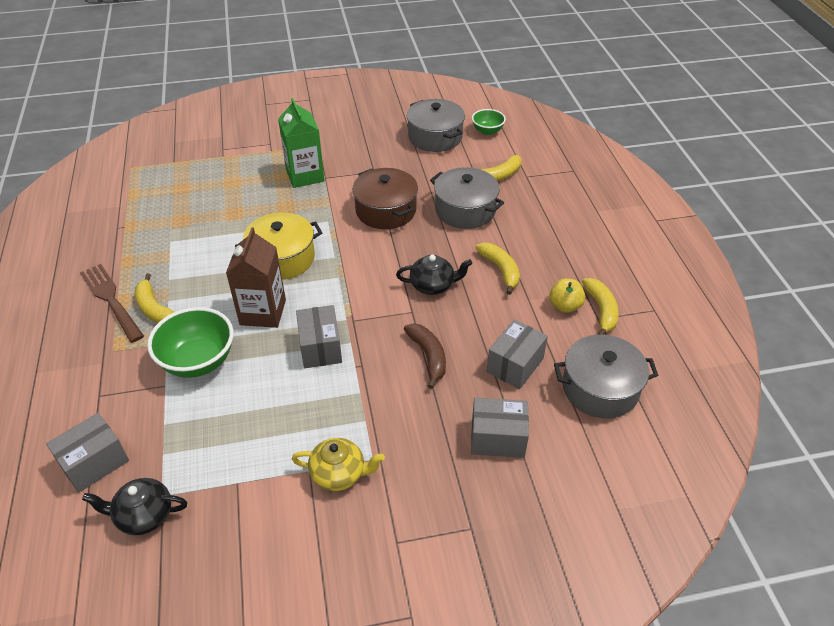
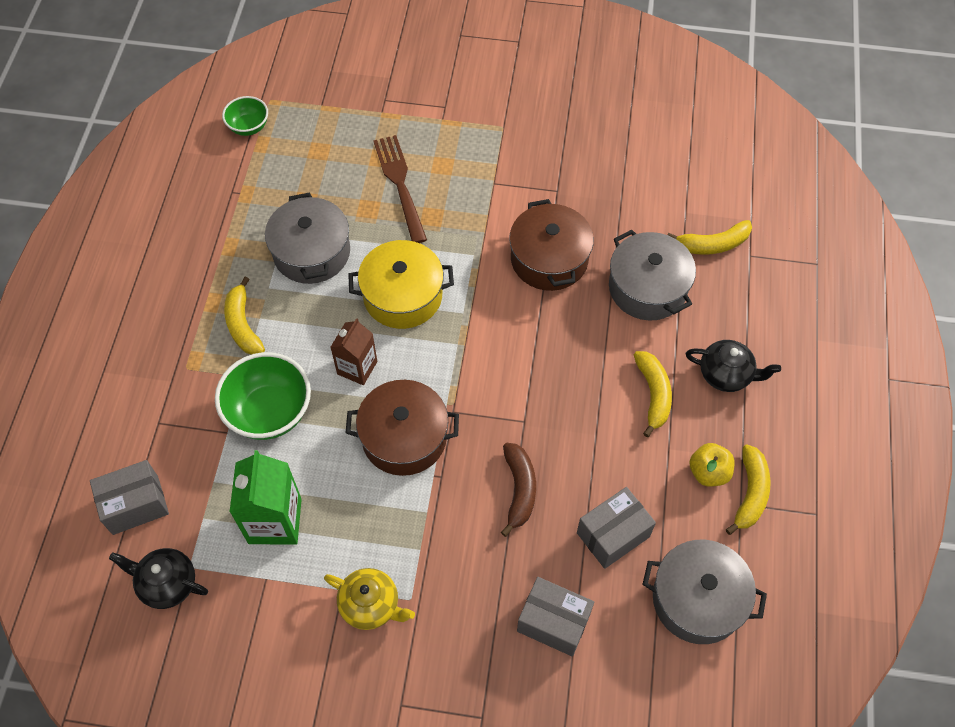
camera: 20 degrees right, 15 degrees up
(111, 300) = (200, 298): brown fork -> brown fork (400, 185)
(263, 312) = (357, 368): brown carton -> brown carton, size x0.66
(305, 175) = (470, 173): green carton -> green carton (275, 521)
(320, 348) = (404, 437): grey box -> brown pot
(433, 285) = (563, 391): black teapot -> black teapot (726, 374)
(435, 137) = (657, 154): grey pot -> grey pot (311, 252)
(487, 131) = (731, 162): green bowl -> green bowl (249, 127)

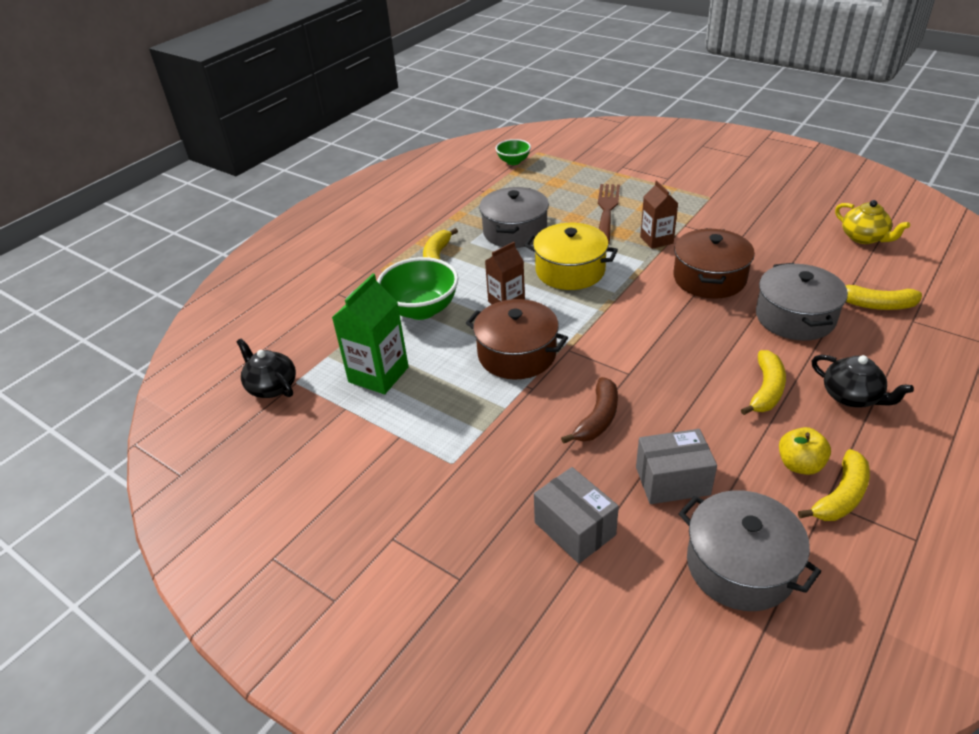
camera: 30 degrees right, 20 degrees down
(135, 505) = (287, 334): grey box -> none
(371, 605) = (416, 455): yellow teapot -> yellow teapot (864, 238)
(473, 217) = (656, 240): none -> brown carton

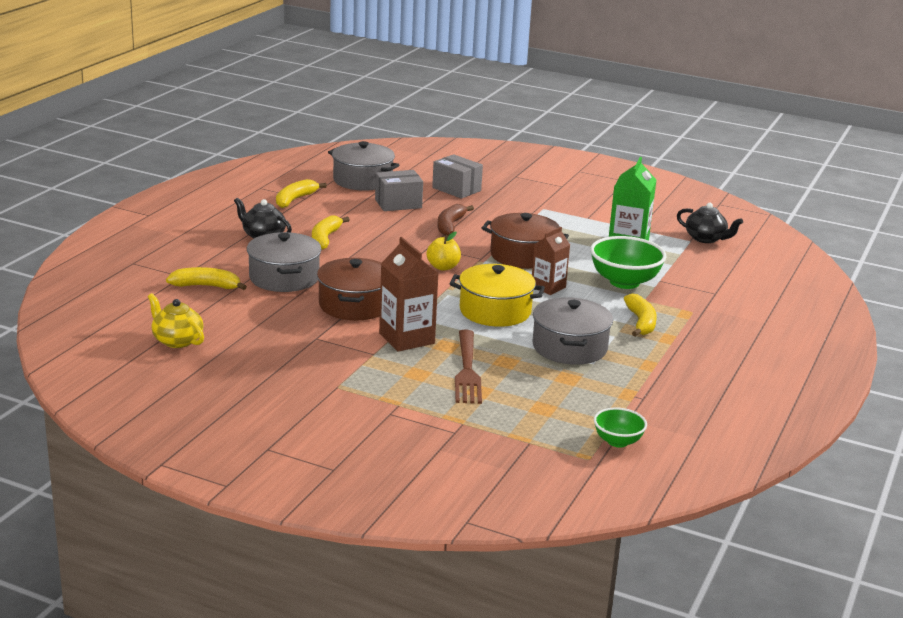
camera: 165 degrees right, 15 degrees down
(656, 240) = (406, 338): brown carton -> brown carton, size x1.51
(799, 465) = (315, 209): yellow apple -> yellow apple (443, 267)

